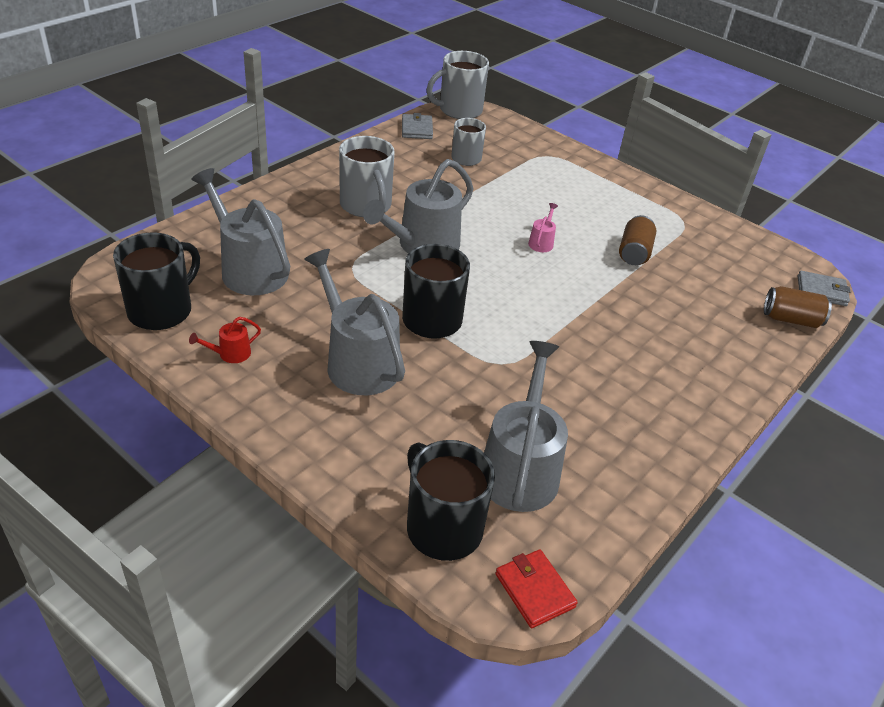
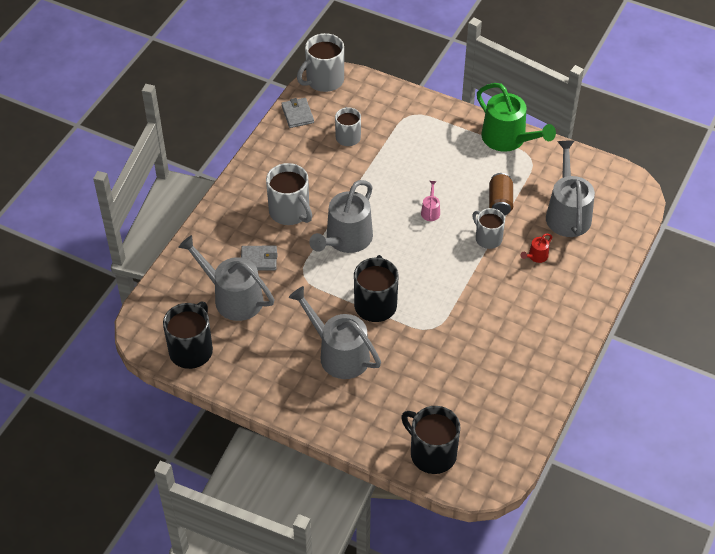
camera: 10 degrees left, 10 degrees up
(230, 354) = (254, 371): red watering can -> red watering can (536, 256)
(520, 468) = (466, 402): grey watering can -> grey watering can (567, 213)
(534, 590) = (494, 476): red wallet -> none
(608, 284) = (488, 238): none -> grey mug
(659, 199) = (508, 139): none -> green watering can
(791, 319) = (620, 234): brown can -> none
(821, 291) = (639, 200): grey wallet -> grey wallet (259, 260)

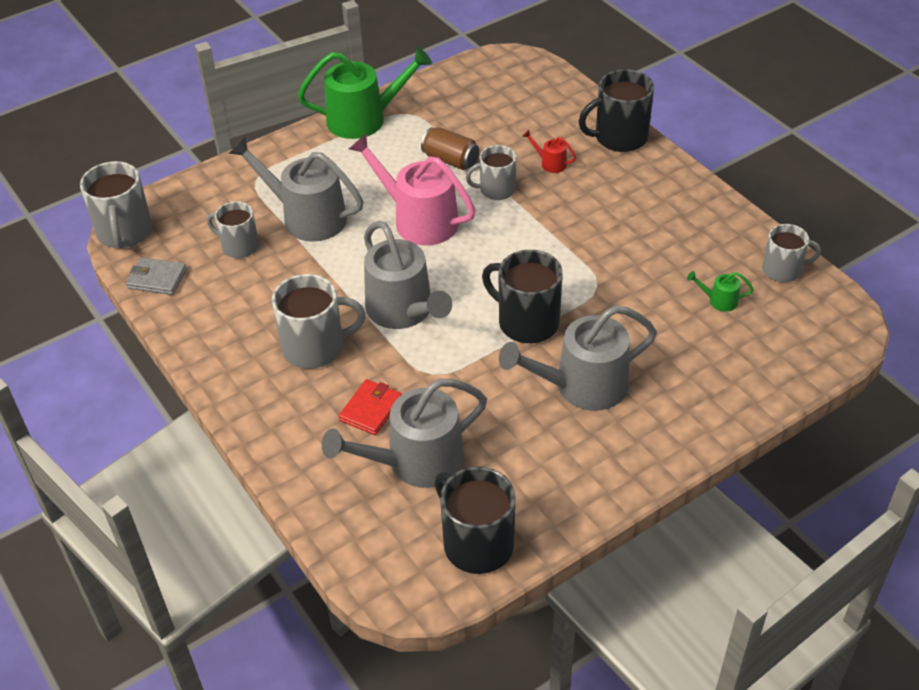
camera: 60 degrees left, 5 degrees down
(259, 260) = (371, 409): grey wallet -> red wallet
(430, 211) = (419, 220): pink watering can -> pink watering can, size x2.37
(432, 453) = (783, 357): black mug -> black mug (619, 137)
(462, 400) = (719, 301): none -> green watering can
(517, 427) = (783, 270): none -> grey mug
(536, 256) = (550, 163): red watering can -> red watering can turned 135 degrees clockwise
(567, 213) = (507, 118): grey watering can -> grey watering can (307, 217)

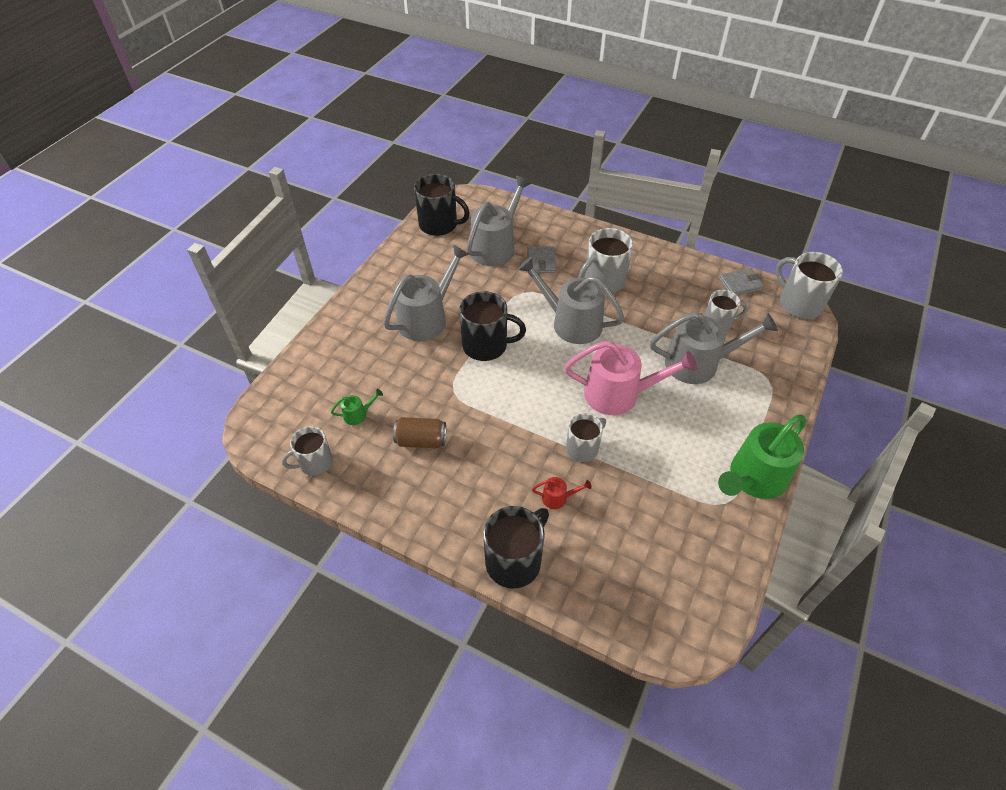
camera: 150 degrees right, 5 degrees up
(371, 409) = (541, 261): red wallet -> grey wallet
(450, 160) = (643, 464): brown can -> brown can (421, 441)

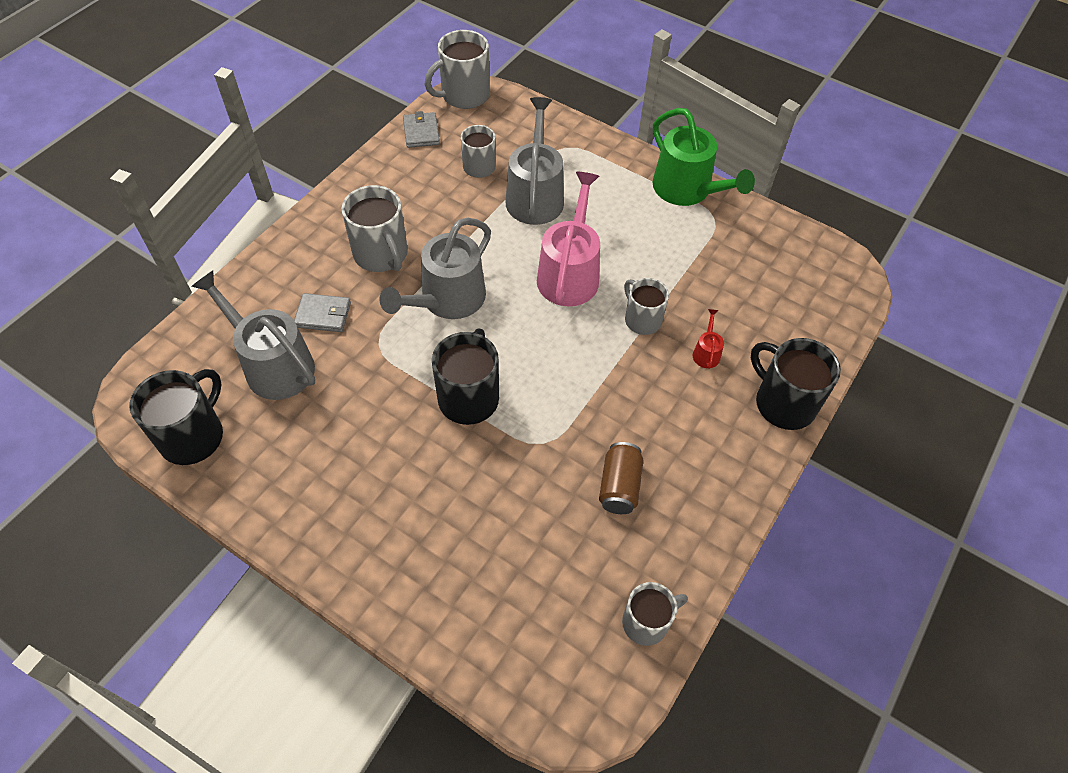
camera: 85 degrees left, 5 degrees up
(315, 463) = (646, 622): grey mug -> grey mug turned 90 degrees counterclockwise
(358, 414) = (569, 564): green watering can -> none
(427, 318) = (401, 467): grey watering can -> none

